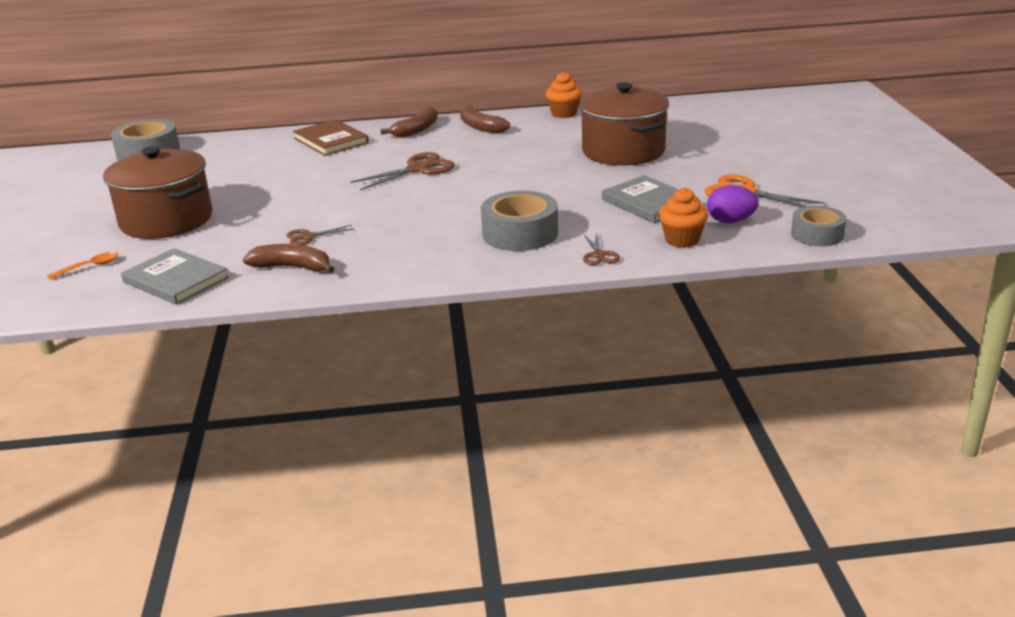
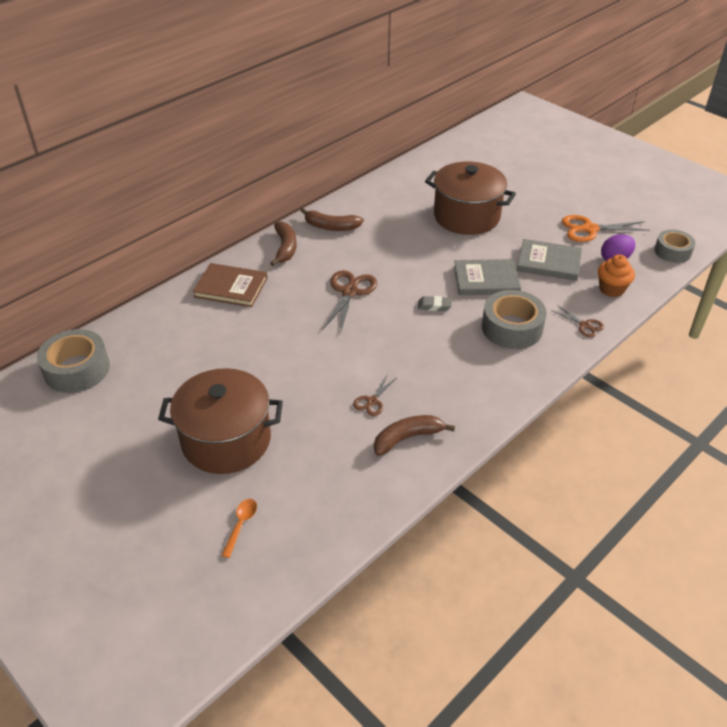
camera: 40 degrees left, 15 degrees up
(175, 280) = (338, 499): grey book -> grey book (486, 280)
(475, 198) = (434, 306): none -> grey eraser
(564, 114) = (373, 190): orange cupcake -> none

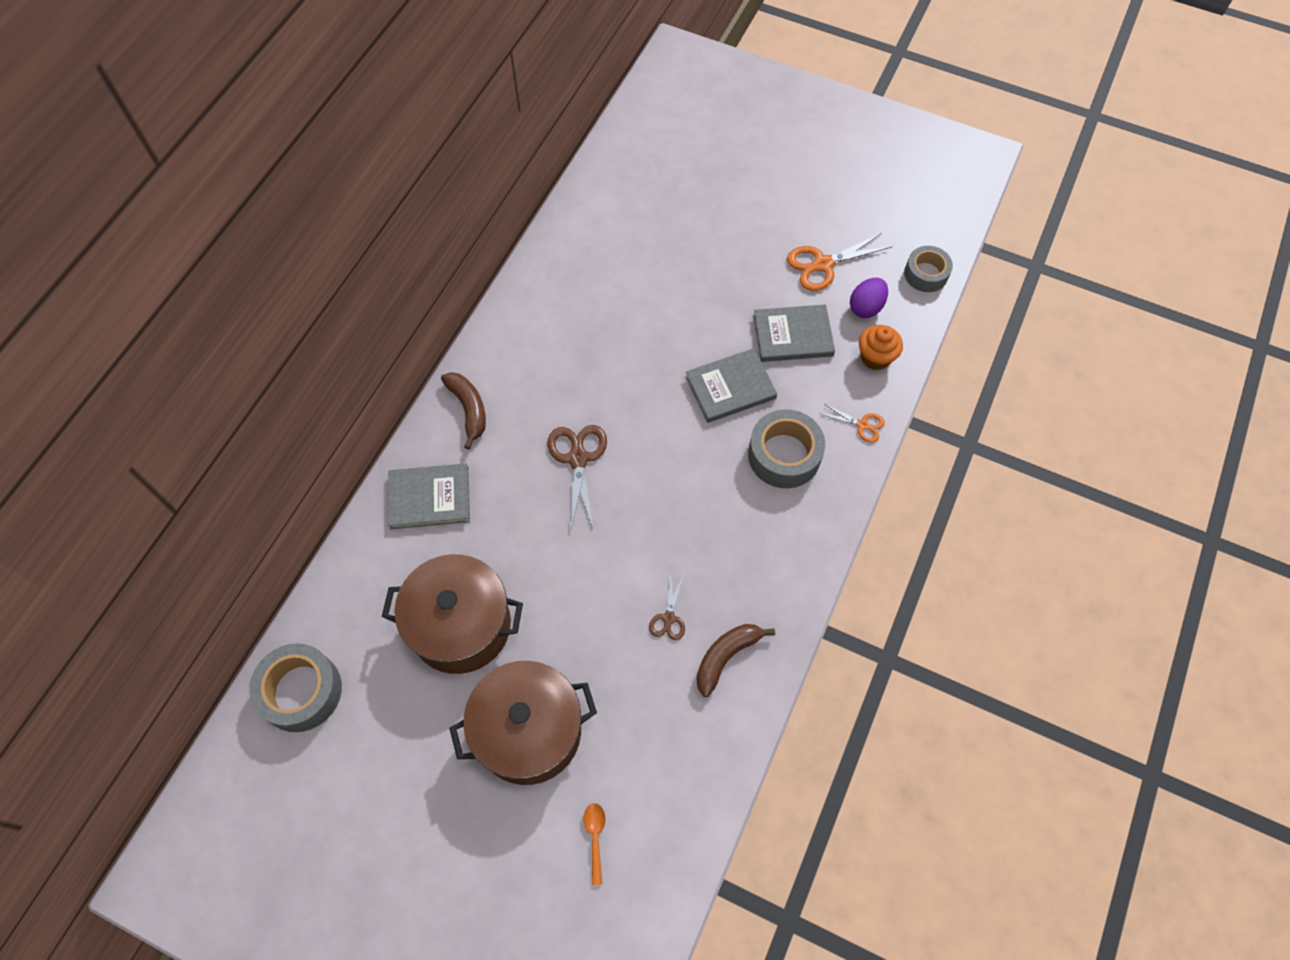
camera: 20 degrees left, 20 degrees up
(231, 287) = (429, 498): brown book -> grey book
(331, 227) = (511, 354): brown banana -> none
(434, 306) = (685, 449): grey eraser -> none
(466, 216) = (671, 285): brown pot -> brown pot (461, 625)
(584, 325) = (862, 425): brown scissors -> orange scissors

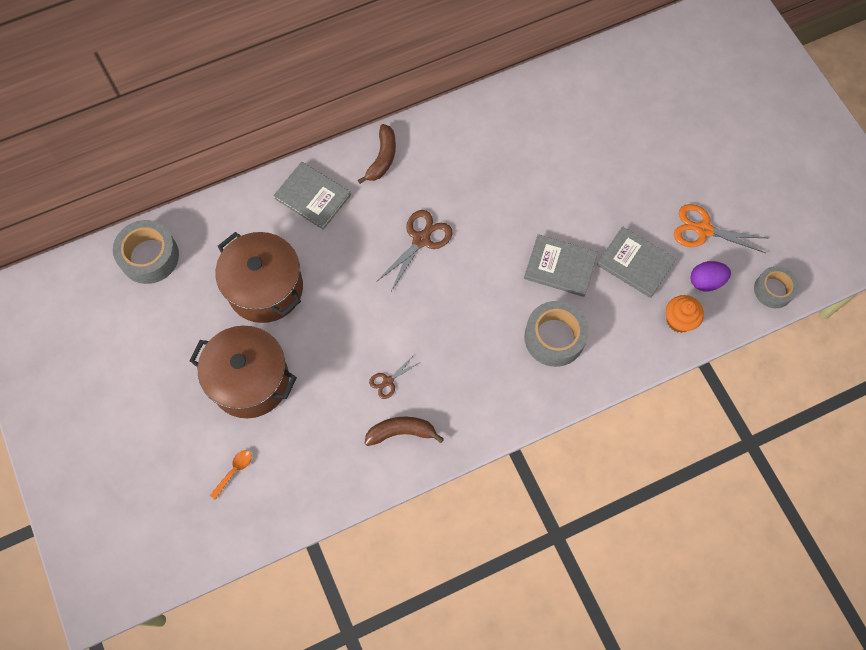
camera: 40 degrees right, 5 degrees up
(862, 425) = (626, 358): orange scissors -> none

